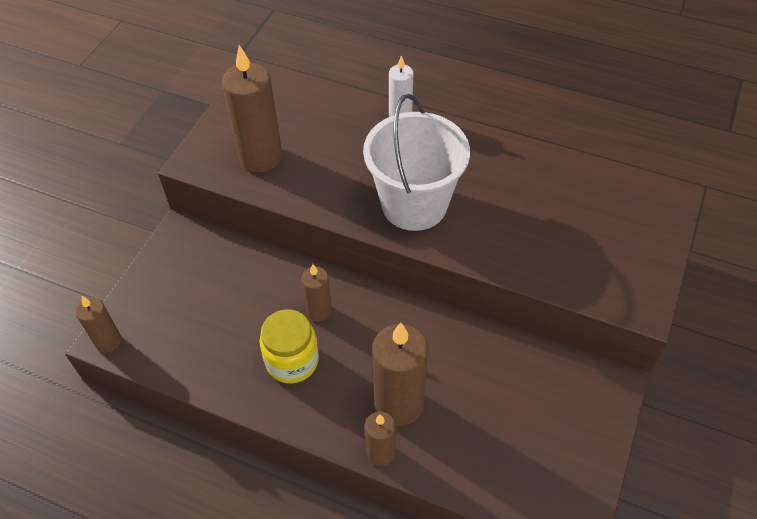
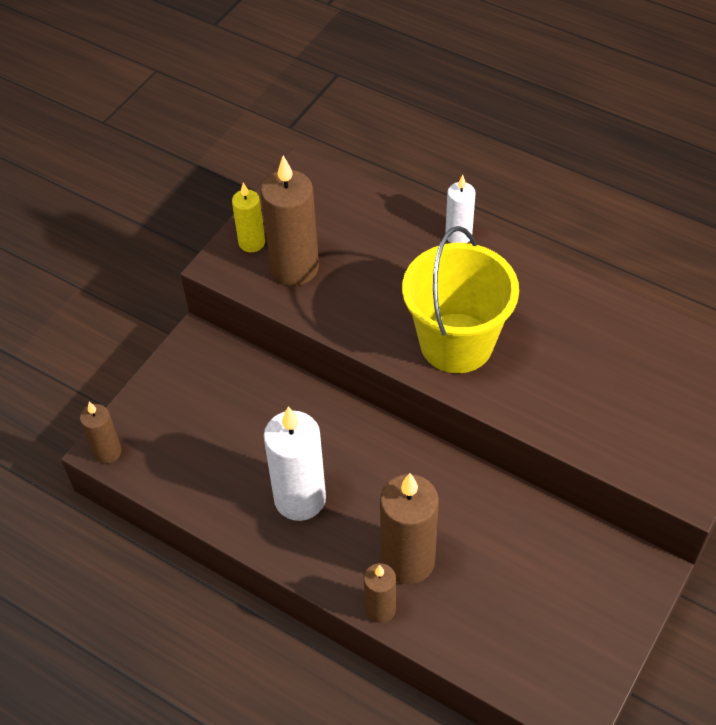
camera: 10 degrees right, 0 degrees up
(219, 140) = (252, 242): none -> yellow candle
(292, 361) = (300, 499): yellow jar -> white candle
(319, 311) = (337, 448): brown candle -> none
(414, 204) = (456, 343): white bucket -> yellow bucket

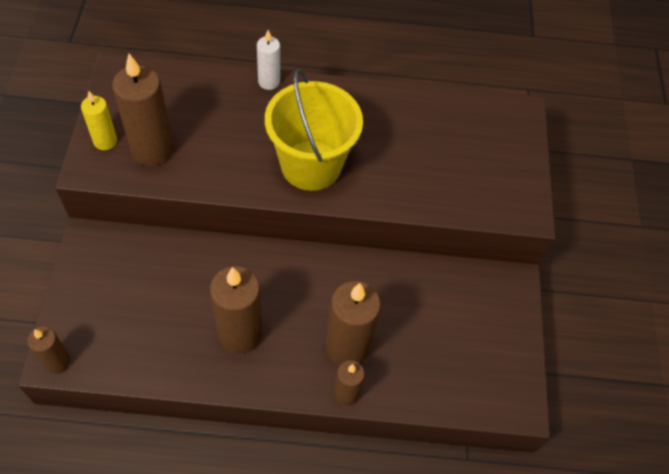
camera: 35 degrees left, 5 degrees up
(300, 499) = (240, 334): white candle -> brown candle

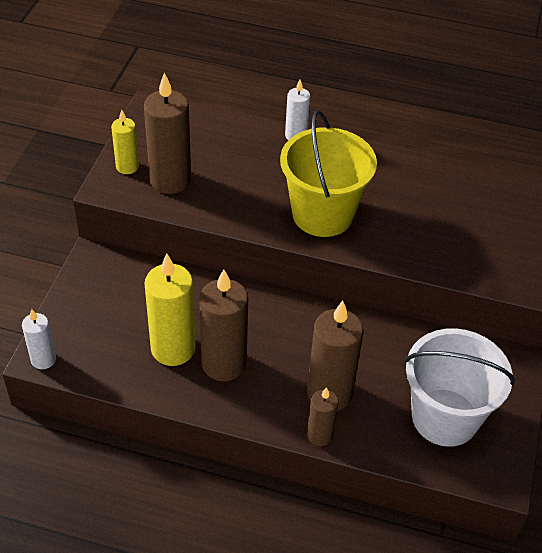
camera: 15 degrees right, 10 degrees down
(57, 362) = (43, 359): brown candle -> white candle
(187, 326) = (173, 349): none -> yellow candle
(458, 352) = (445, 417): none -> white bucket

